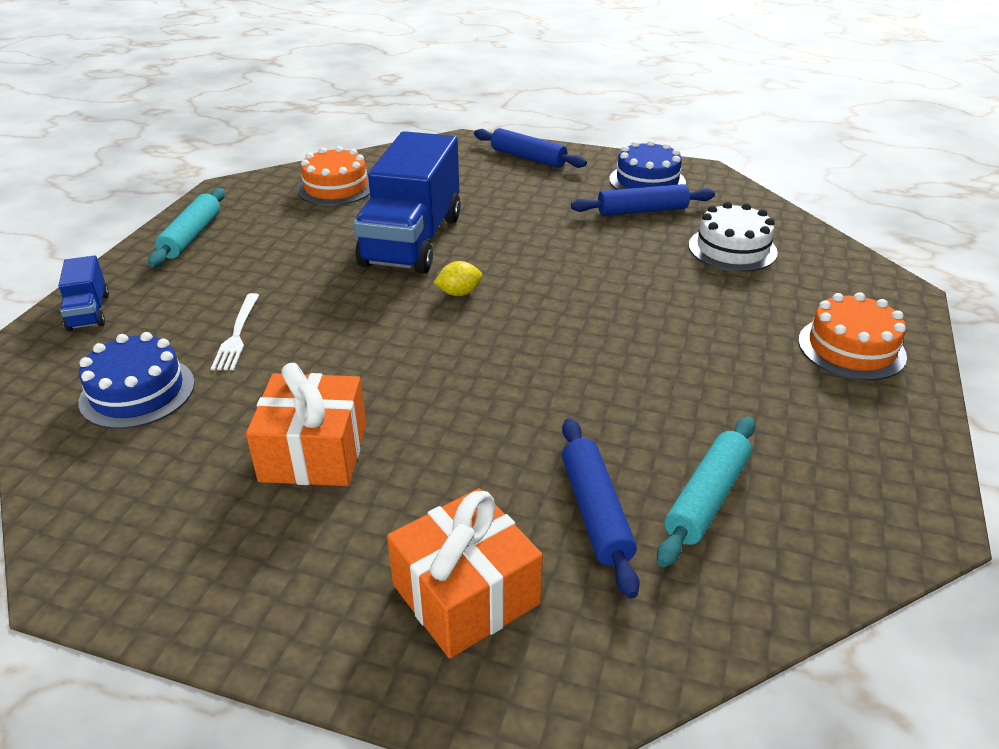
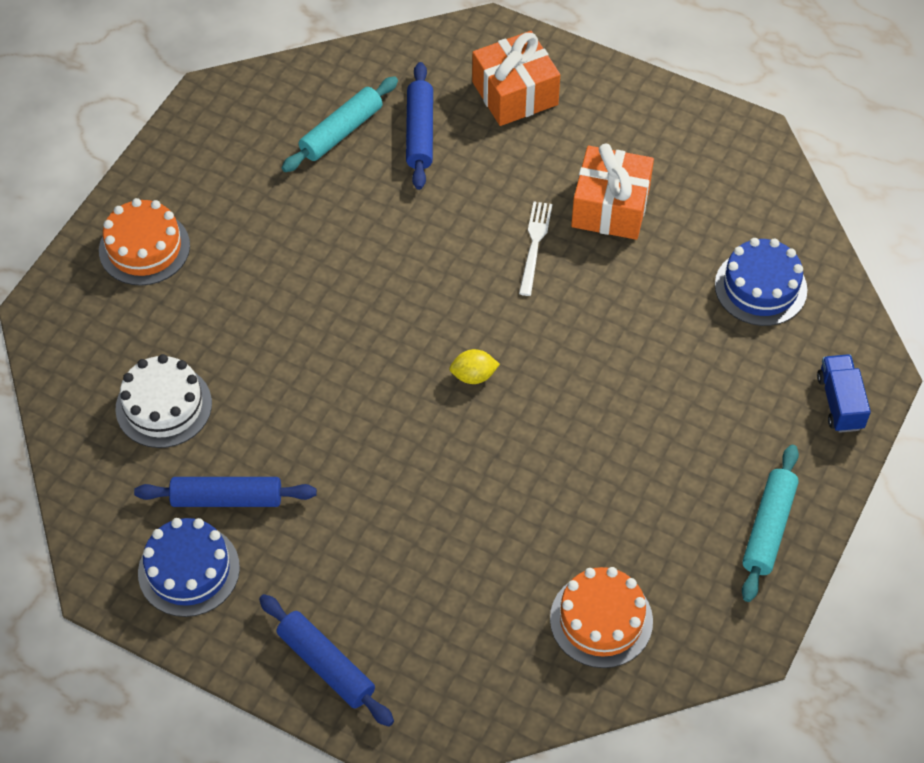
camera: 170 degrees left, 20 degrees up
(237, 334) = (688, 347): white fork -> white fork (535, 245)
(412, 240) = (511, 478): blue truck -> none

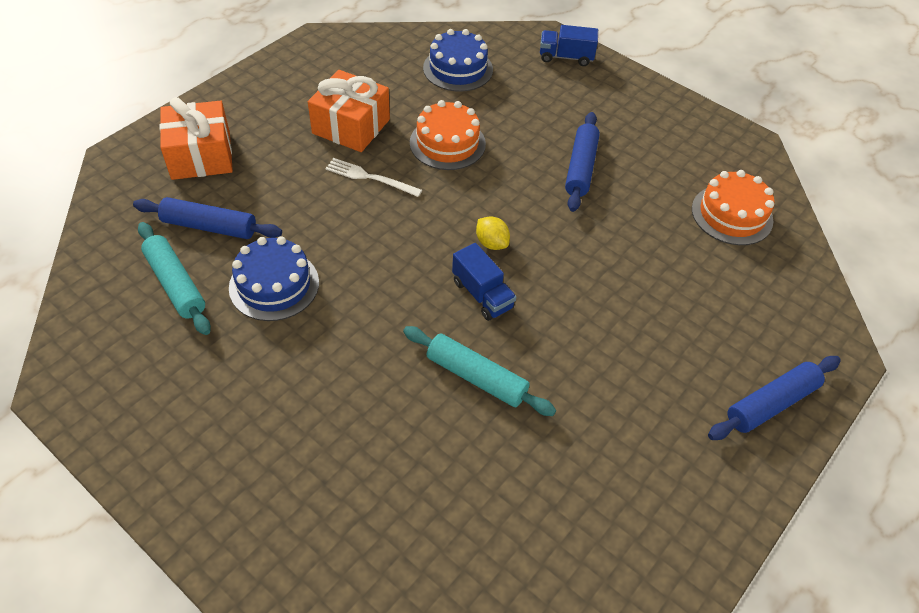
camera: 80 degrees left, 5 degrees down
(144, 248) = (243, 488): orange cake -> orange cake (447, 143)
(163, 406) = (461, 499): white cake -> none
(189, 570) = (664, 505): blue cake -> blue cake (274, 285)
(227, 499) = (586, 456): blue rolling pin -> blue rolling pin (581, 168)
(399, 380) = (482, 295): none -> blue truck
(473, 376) = (491, 243): yellow lemon -> yellow lemon turned 45 degrees counterclockwise
(768, 528) = (662, 113): turquoise rolling pin -> turquoise rolling pin (476, 377)

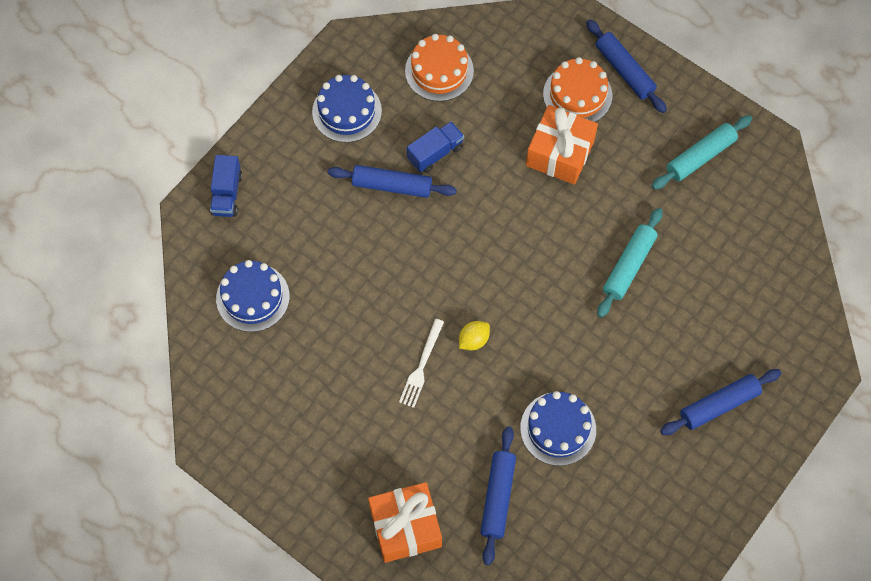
camera: 90 degrees left, 15 degrees up
(175, 284) = (567, 510): turquoise rolling pin -> turquoise rolling pin (700, 156)
(266, 460) = (719, 405): none -> blue rolling pin
(351, 126) = (351, 392): orange gift -> orange gift (560, 153)
(447, 143) = (368, 301): orange cake -> orange cake (577, 95)
(482, 295) = (549, 264): blue truck -> blue truck (435, 153)
(491, 243) = (492, 258): yellow lemon -> yellow lemon (473, 340)
(667, 139) = (347, 111): none -> blue cake

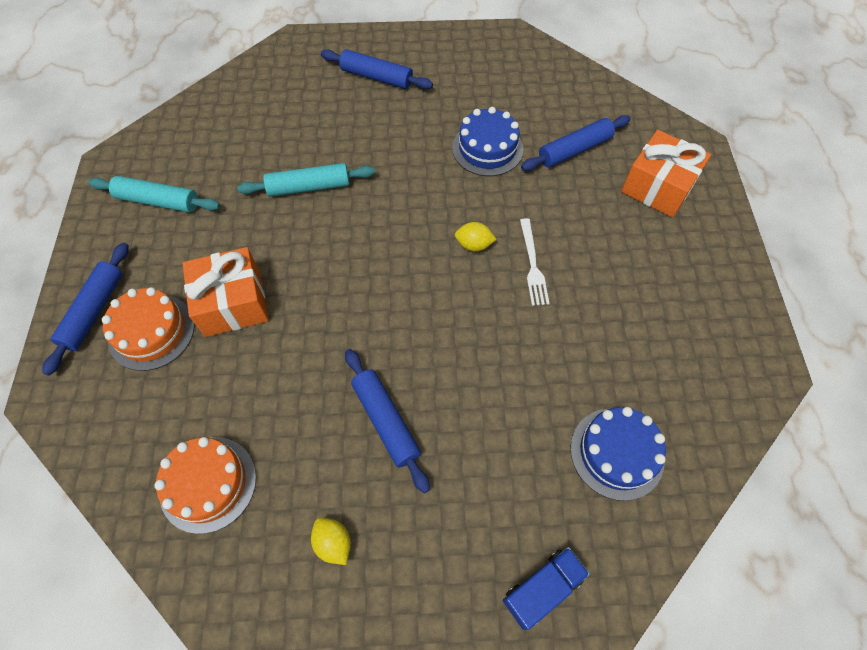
camera: 130 degrees left, 5 degrees down
(347, 111) = (333, 543): blue cake -> yellow lemon
(421, 366) = (532, 265): white fork -> white fork turned 105 degrees clockwise
(435, 153) = (316, 409): blue truck -> none

